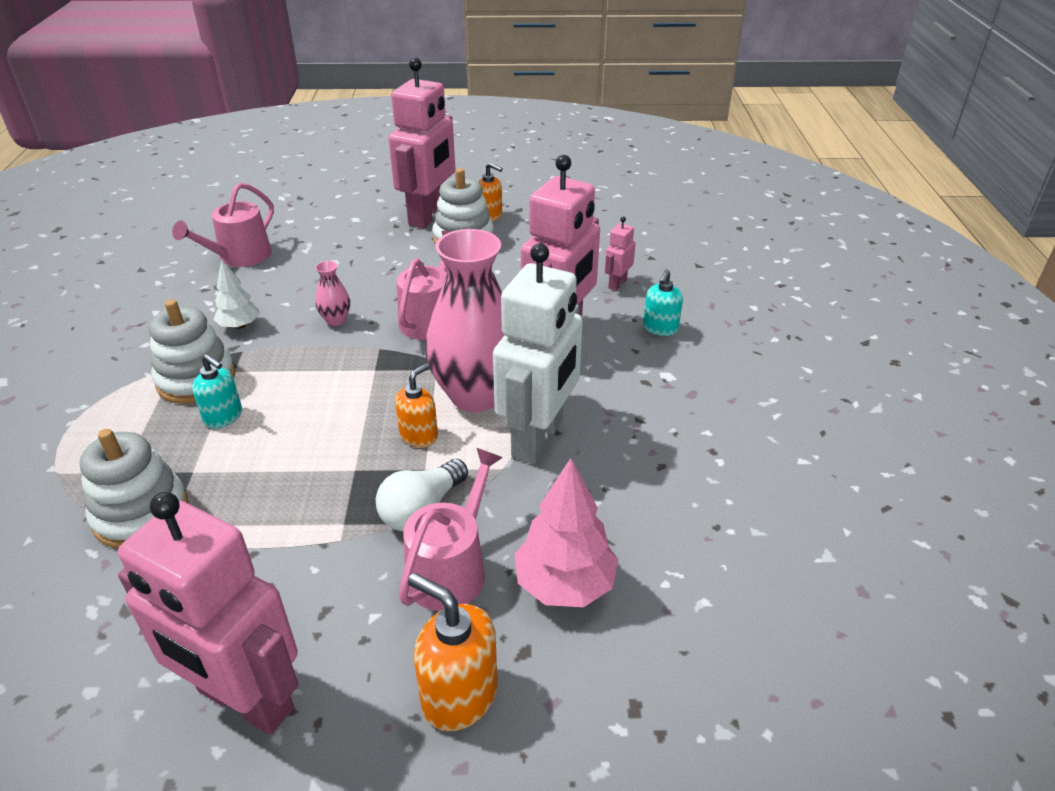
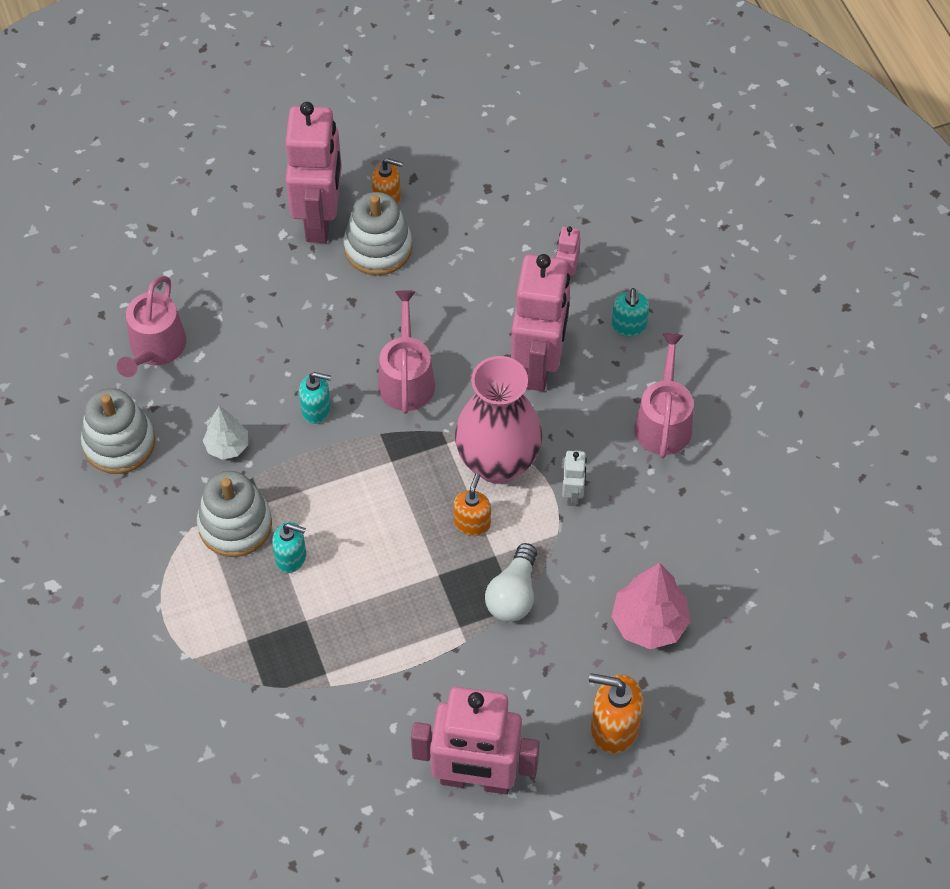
camera: 20 degrees left, 20 degrees up
(141, 514) = (295, 671): white stacking toy -> white stacking toy (119, 443)
(336, 320) = (316, 410): pink vase -> turquoise soap dispenser
(451, 568) = (562, 637): pink watering can -> pink watering can (663, 422)
(538, 438) = (573, 494): white robot -> white robot, size x0.43

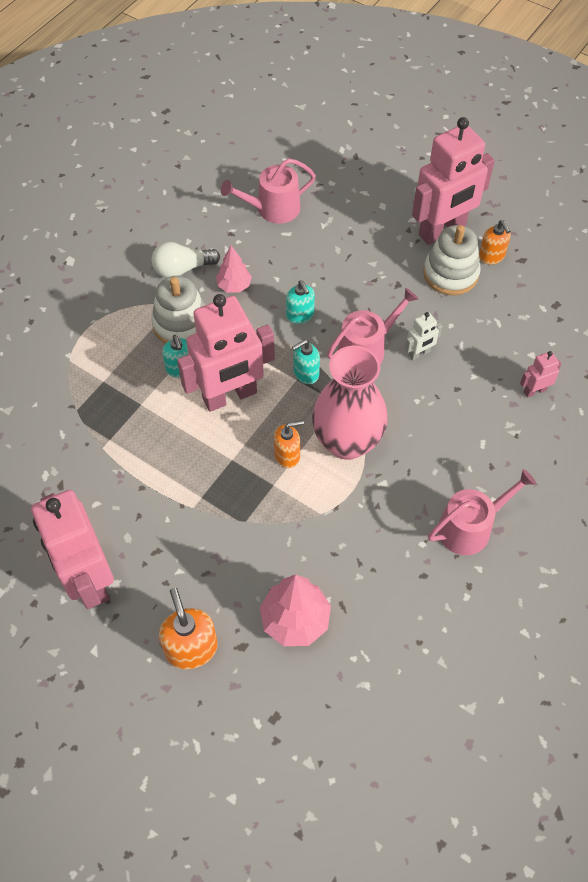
camera: 55 degrees right, 0 degrees up
(119, 443) = (192, 232): white stacking toy -> none
(227, 446) = (234, 286): white tree -> pink tree
(513, 594) = (251, 515): white light bulb -> white light bulb (182, 269)
(539, 364) = (446, 419): pink robot -> pink robot (230, 396)
(573, 494) = (361, 504): white robot -> white robot (419, 353)
(628, 326) = (528, 456): turquoise soap dispenser -> turquoise soap dispenser (305, 373)

